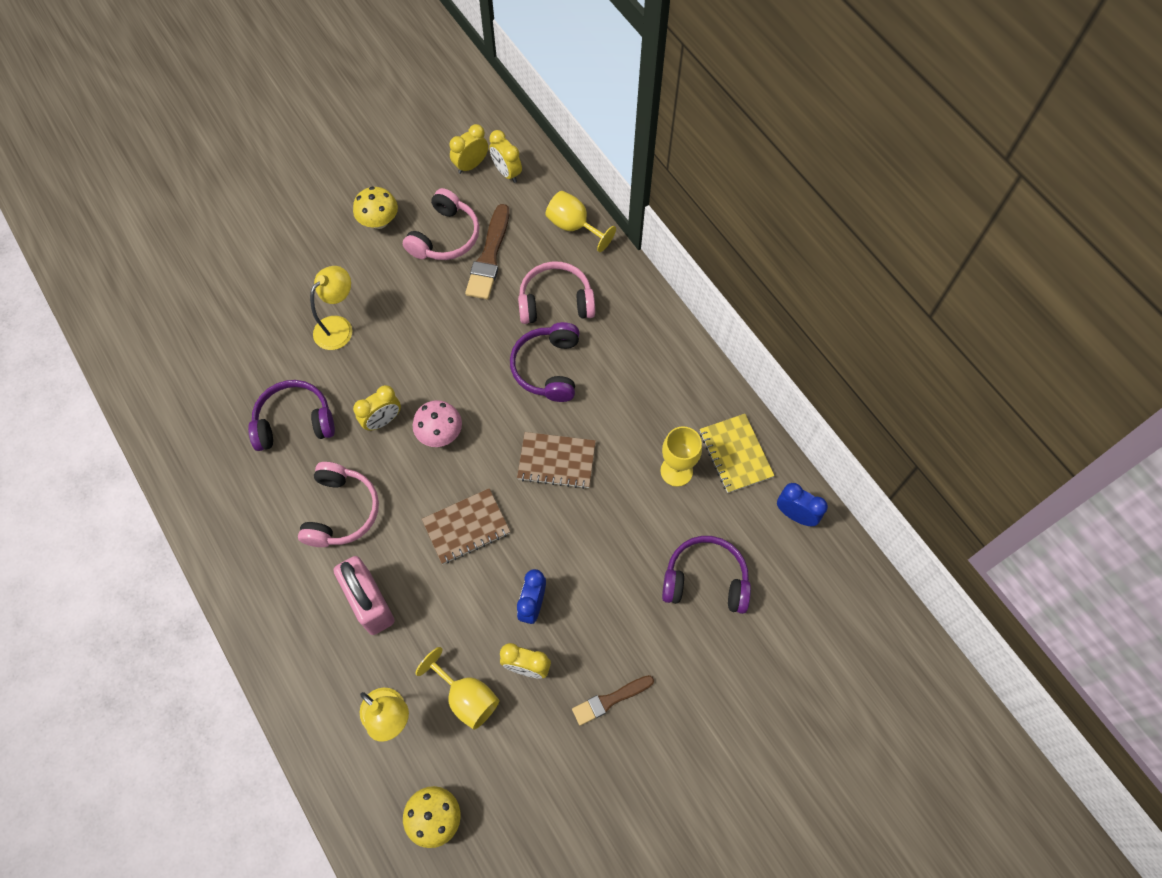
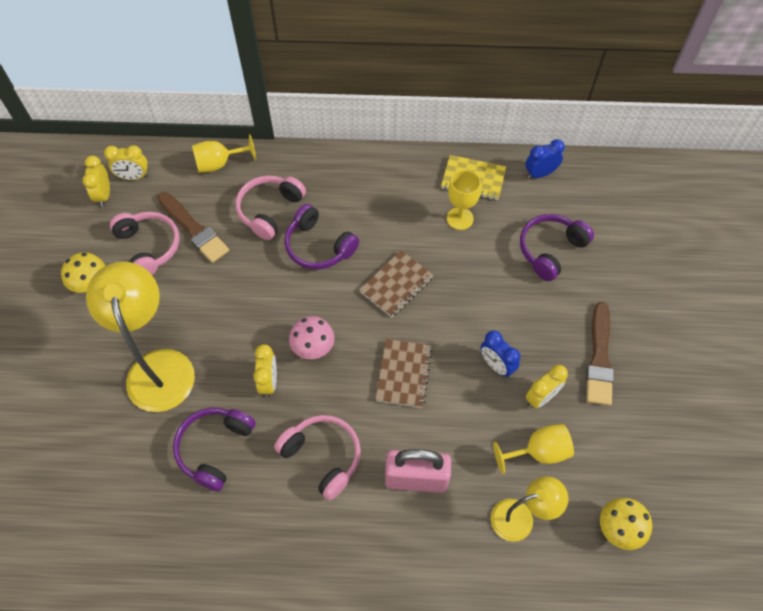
camera: 55 degrees left, 5 degrees down
(339, 327) = (158, 366): yellow lamp -> yellow lamp, size x1.76
(610, 700) = (599, 358): brown brush -> brown brush, size x1.55

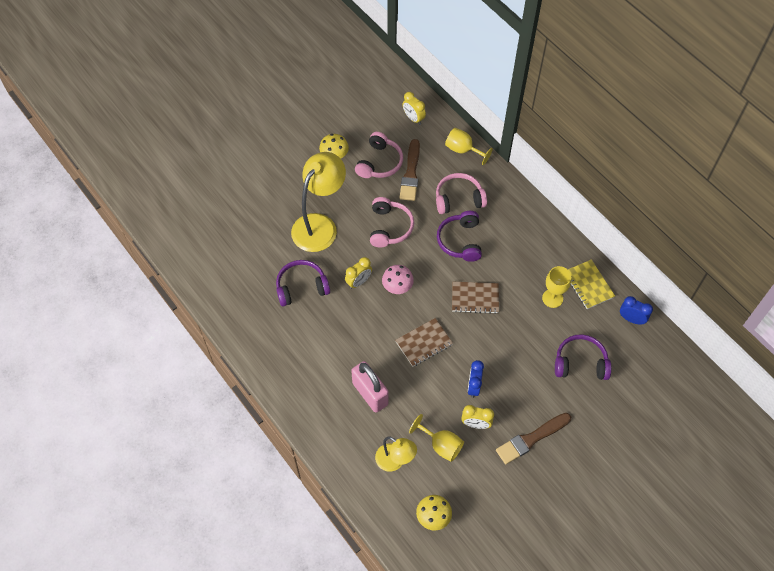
camera: 50 degrees right, 0 degrees up
(104, 195) = (389, 115): yellow clock -> none
(323, 456) = (342, 340): pink headphones -> pink headphones (390, 227)

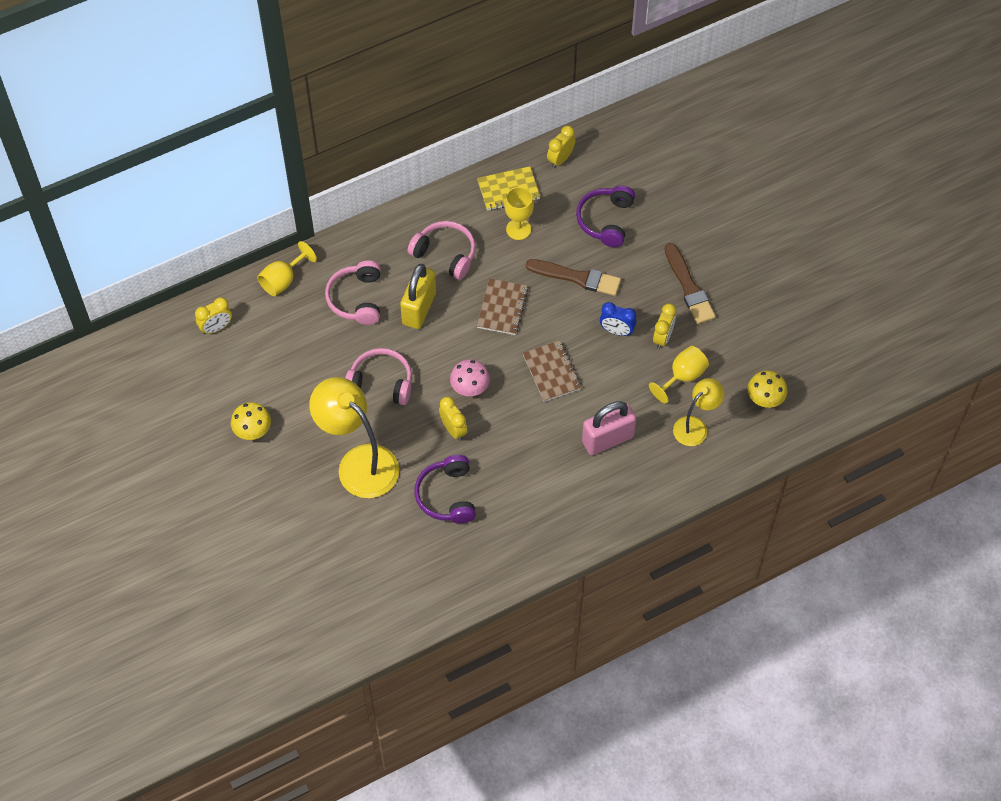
camera: 80 degrees left, 0 degrees up
(380, 163) = (278, 378): pink headphones -> pink headphones (445, 254)
(411, 173) = (304, 345): brown brush -> brown brush (577, 277)
(460, 241) = (419, 308): purple headphones -> yellow padlock
(631, 319) = (560, 159): blue clock -> yellow clock

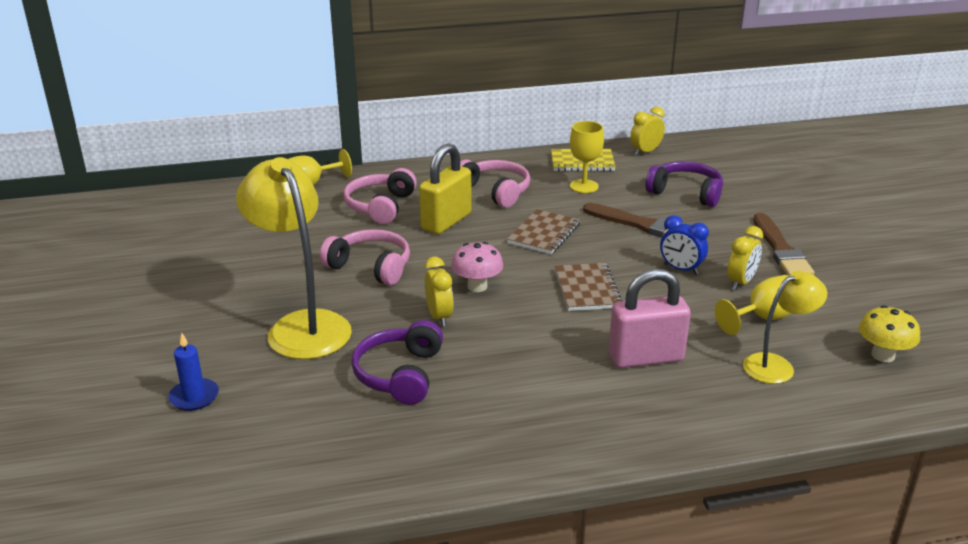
camera: 15 degrees right, 30 degrees down
(216, 328) = (216, 204): yellow clock -> none
(253, 431) = (194, 280): yellow mushroom -> none
(319, 550) = (194, 397): none -> blue candle
(605, 220) = (686, 193): purple headphones -> purple headphones turned 90 degrees clockwise

